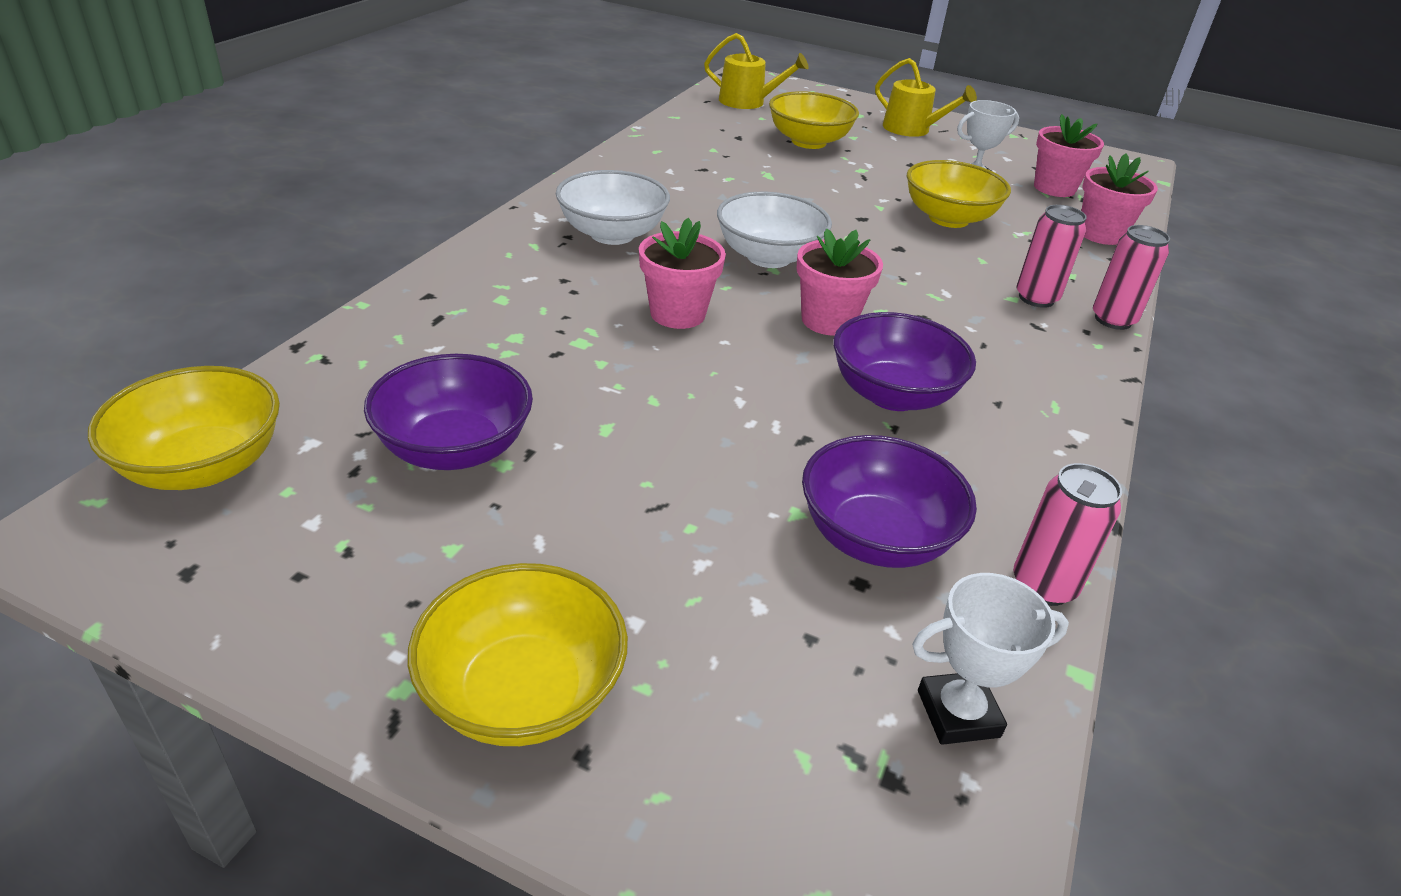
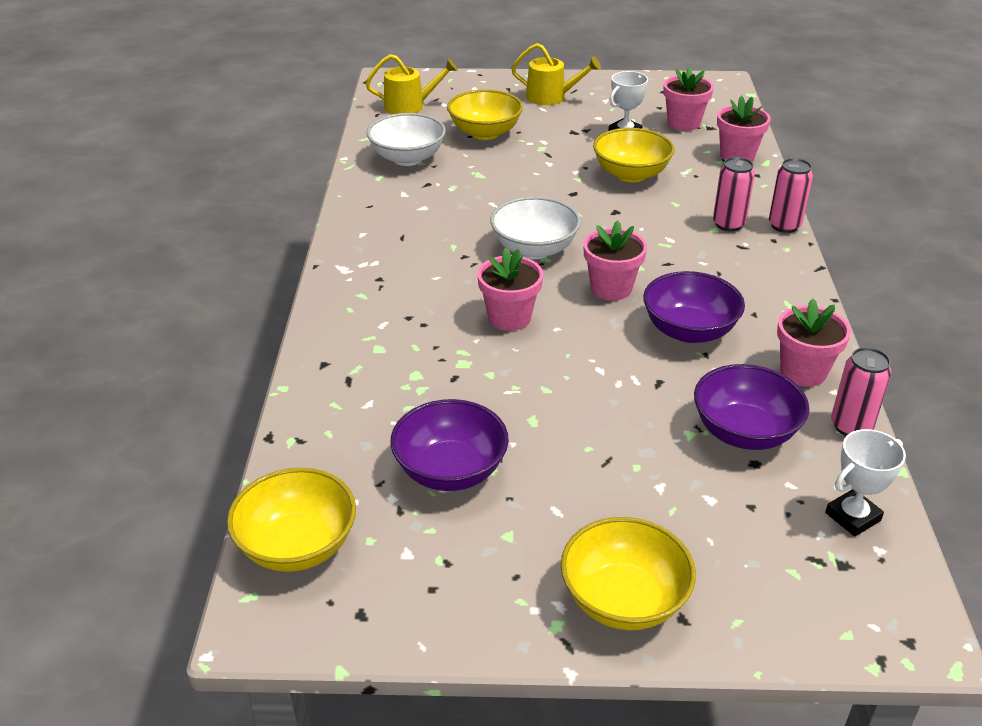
camera: 20 degrees left, 0 degrees up
(612, 234) = (410, 266): white bowl -> white bowl (407, 158)
(1019, 492) = (803, 372): none -> pink flower pot

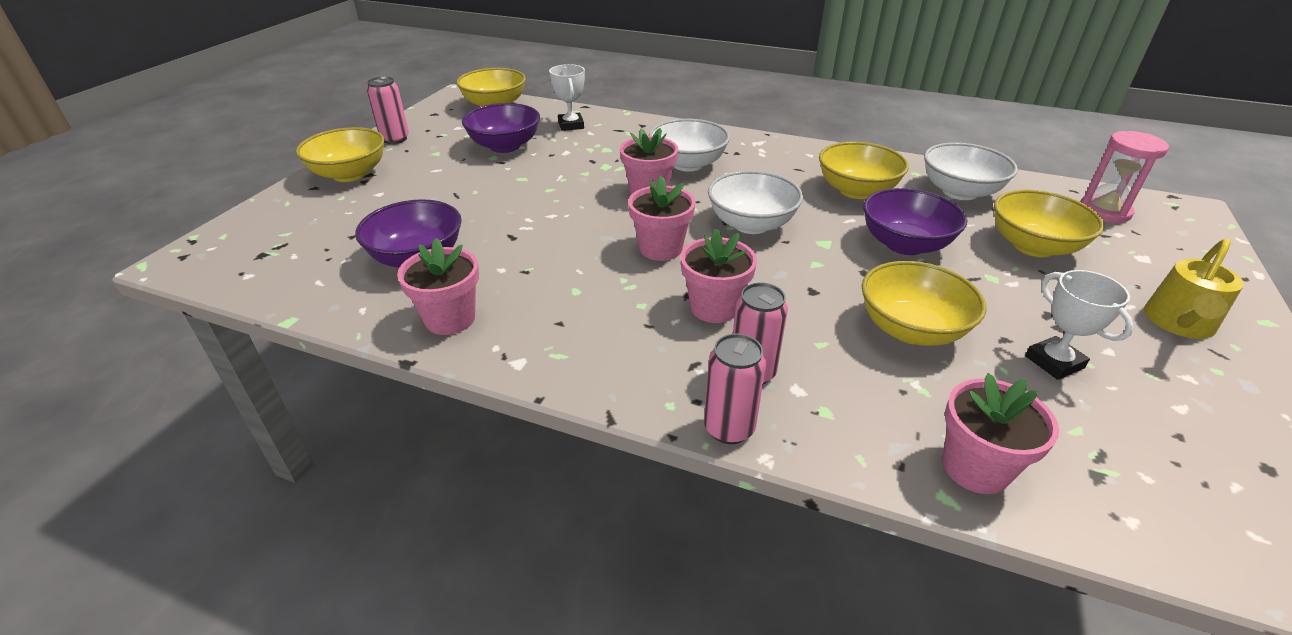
camera: 110 degrees right, 0 degrees up
(409, 106) = (1104, 211): yellow watering can -> pink hourglass
(426, 305) = (688, 164): none -> white bowl
(434, 204) = (856, 190): none -> yellow bowl
(683, 123) = (1109, 444): pink flower pot -> pink flower pot (714, 307)
(689, 331) = (565, 272): purple bowl -> purple bowl (904, 244)
(851, 426) = (359, 317): pink can -> pink can (395, 139)
(852, 517) = (285, 275): white trophy -> white trophy (571, 125)

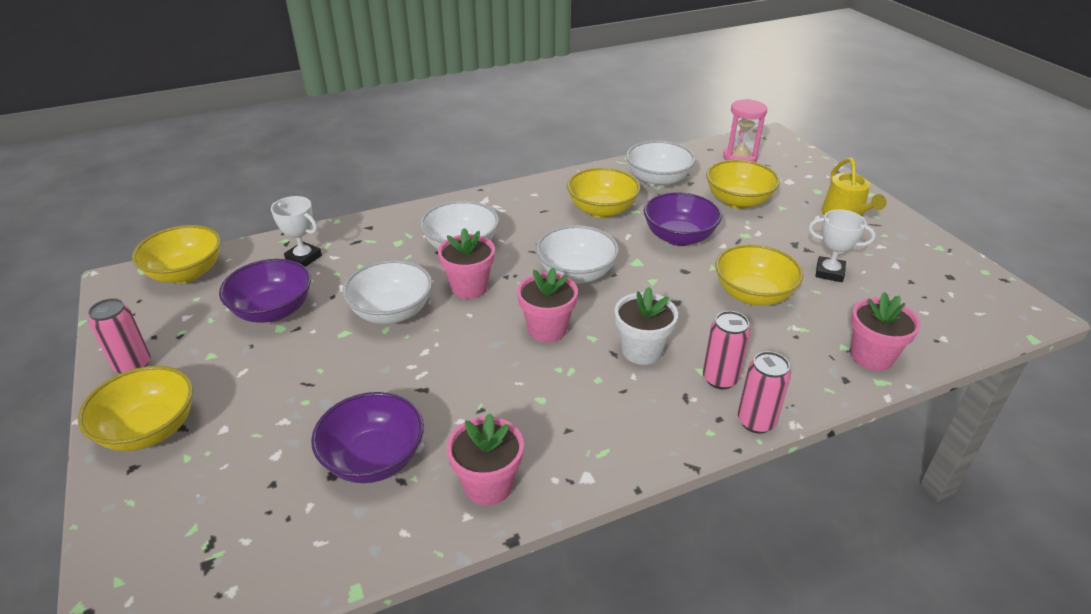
camera: 45 degrees left, 0 degrees up
(570, 181) = (391, 312): none -> white bowl
(714, 307) = (642, 350): pink flower pot -> white flower pot

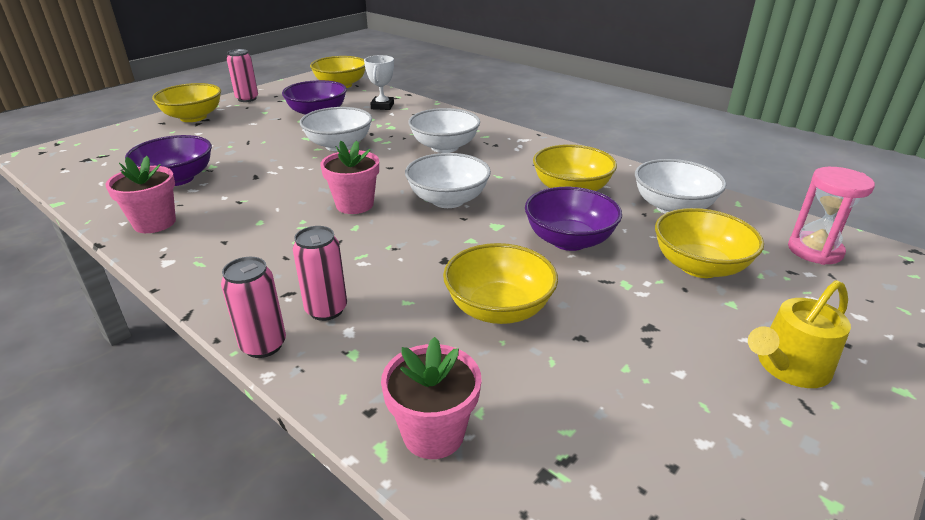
camera: 65 degrees right, 5 degrees down
(469, 287) = (390, 162): pink flower pot -> none
(642, 350) = (349, 255): white flower pot -> none
(829, 272) = (609, 368): white trophy -> none

